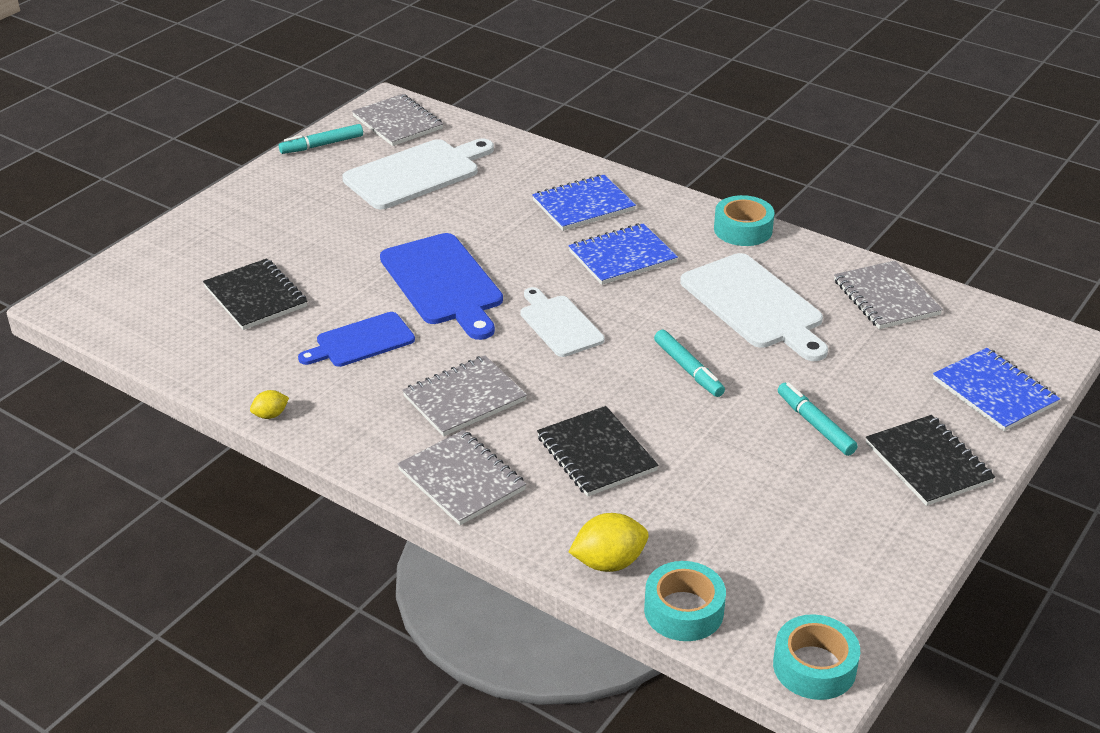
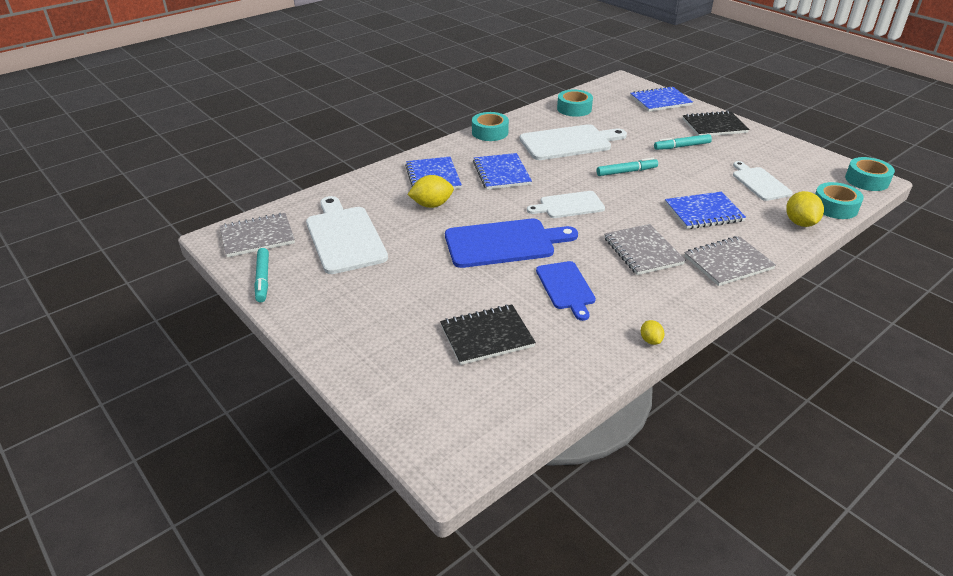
camera: 75 degrees left, 0 degrees up
(512, 217) = (431, 205): none -> yellow lemon
(596, 454) = (704, 212): black notebook -> blue notebook
(728, 518) = (759, 183): none -> white cutting board
(886, 298) = (574, 109): grey notebook -> turquoise tape

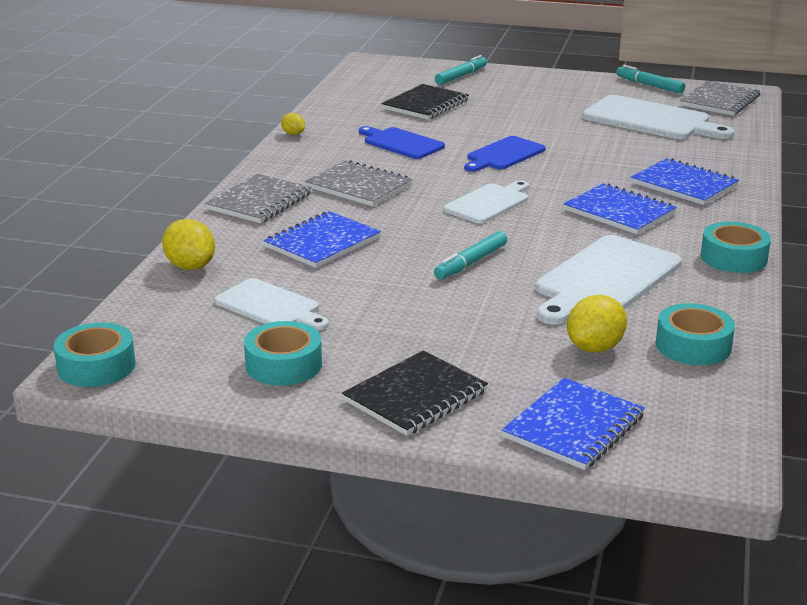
camera: 145 degrees right, 10 degrees down
(431, 205) = (629, 162): yellow lemon -> yellow lemon (595, 348)
(504, 243) = (503, 155): blue cutting board -> blue cutting board, size x0.62
(682, 146) = (433, 330): turquoise marker -> turquoise marker (461, 76)
(835, 207) = (145, 303): turquoise tape -> turquoise tape (284, 365)

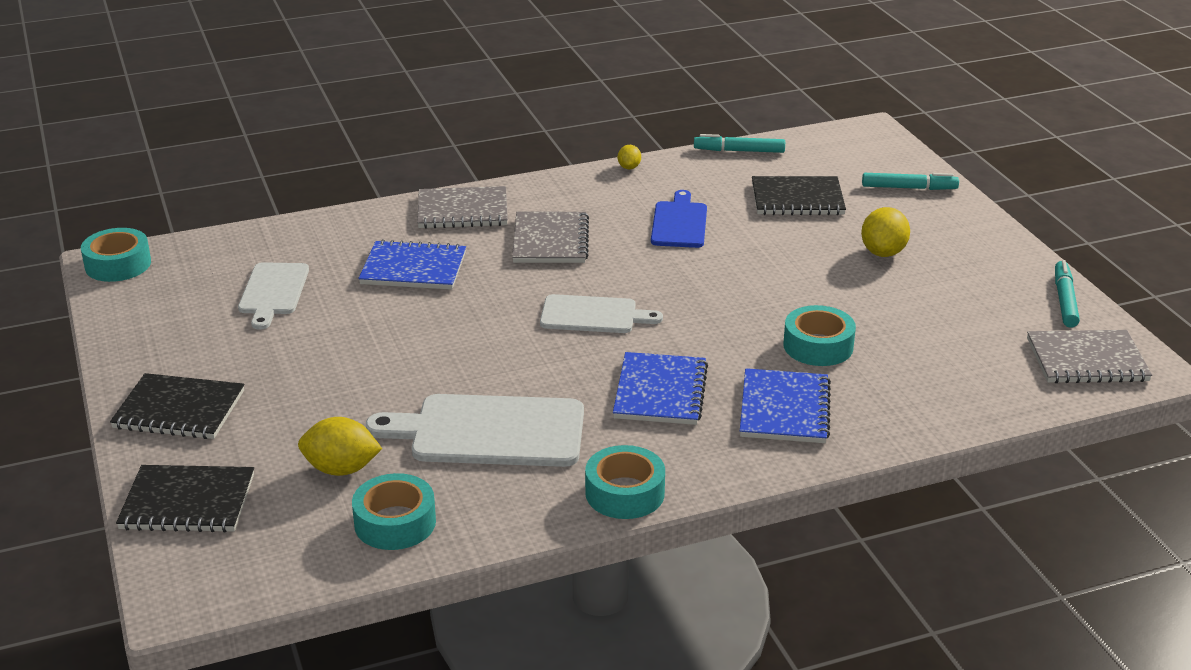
camera: 55 degrees right, 5 degrees up
(190, 266) = (309, 232): yellow lemon -> yellow lemon (883, 252)
(284, 365) = (182, 335): turquoise tape -> turquoise tape (818, 346)
(471, 263) = (450, 351): turquoise marker -> turquoise marker (739, 151)
(503, 155) = (723, 283): blue cutting board -> none
(574, 427) = (187, 502): blue notebook -> black notebook
(651, 120) = (951, 334): white cutting board -> none

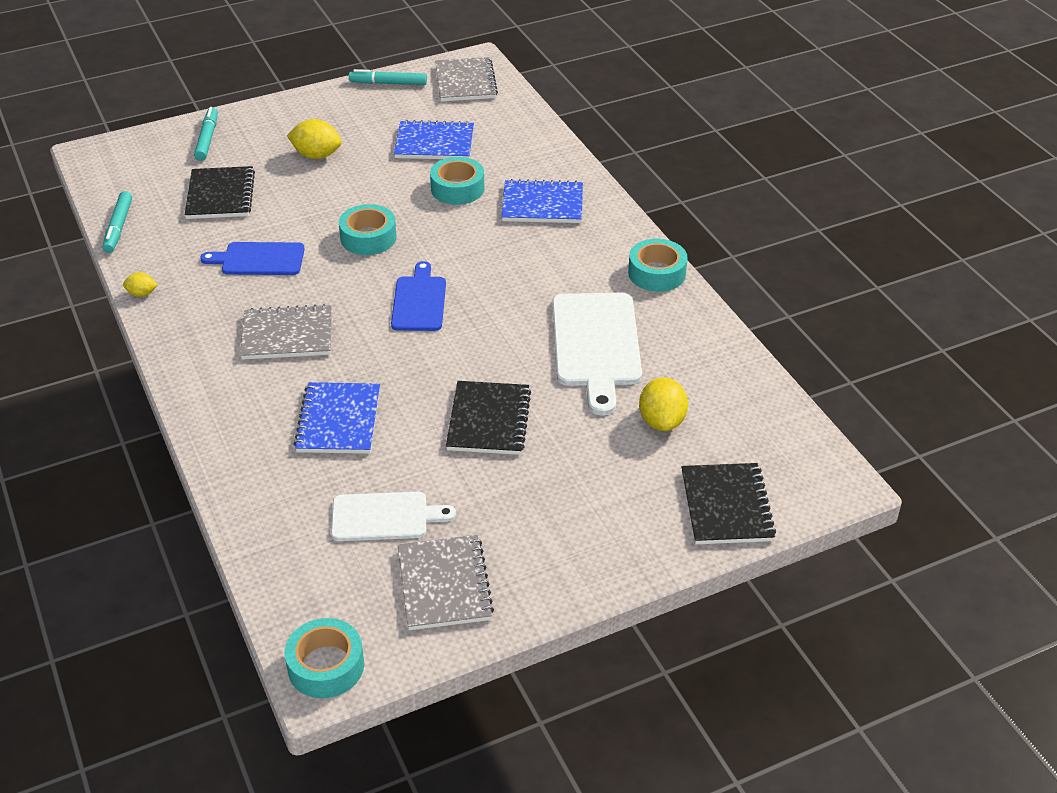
camera: 95 degrees left, 10 degrees up
(179, 410) = (598, 543): black notebook -> black notebook (489, 420)
(395, 523) = (719, 382): turquoise tape -> turquoise tape (368, 238)
(462, 211) = (222, 399): grey notebook -> grey notebook (444, 584)
(593, 315) = (419, 301): white cutting board -> blue cutting board
(660, 392) = (528, 261): blue notebook -> blue notebook (434, 143)

